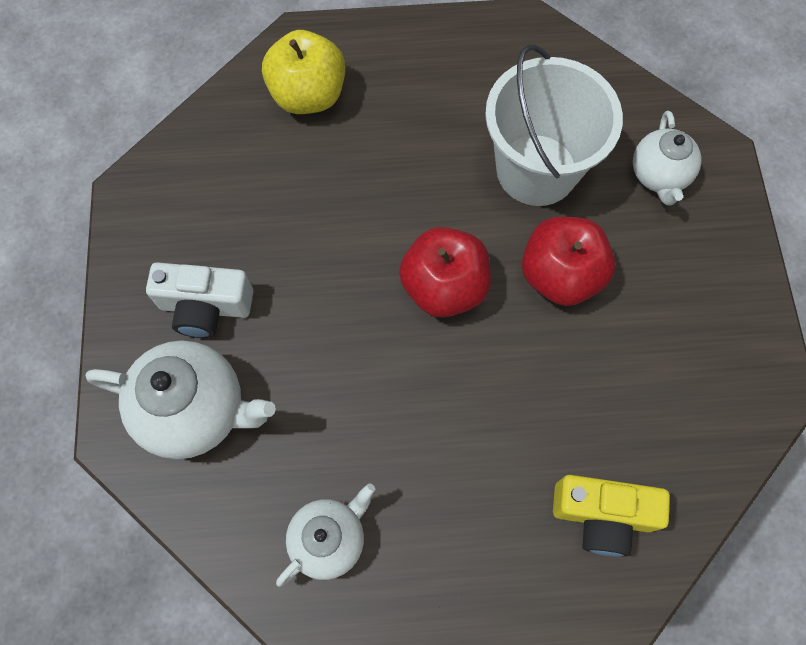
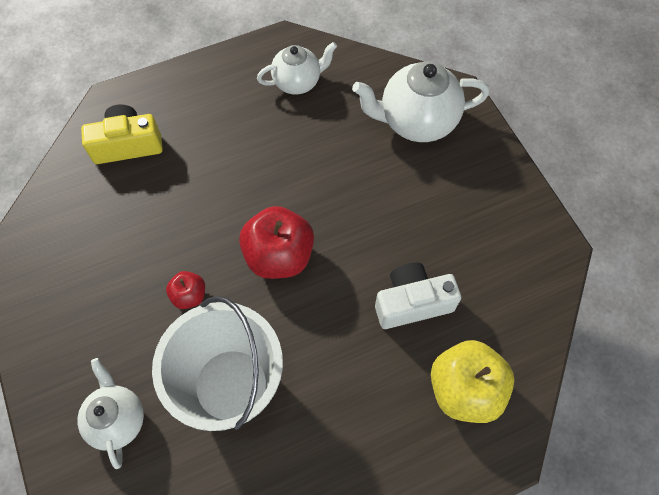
camera: 160 degrees right, 5 degrees down
(205, 307) = (448, 184): white camera -> white camera (412, 303)
(329, 539) = (297, 82): white teapot -> white teapot turned 135 degrees counterclockwise
(560, 275) = (189, 296): red apple -> red apple, size x0.51

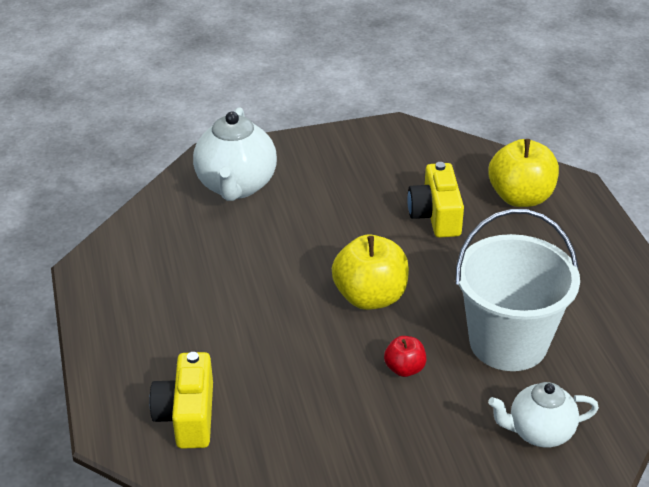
camera: 80 degrees left, 25 degrees down
(279, 256) = (370, 297): red apple -> yellow apple
(297, 82) = (151, 263): white teapot -> none
(412, 303) = (436, 215): white camera -> yellow camera

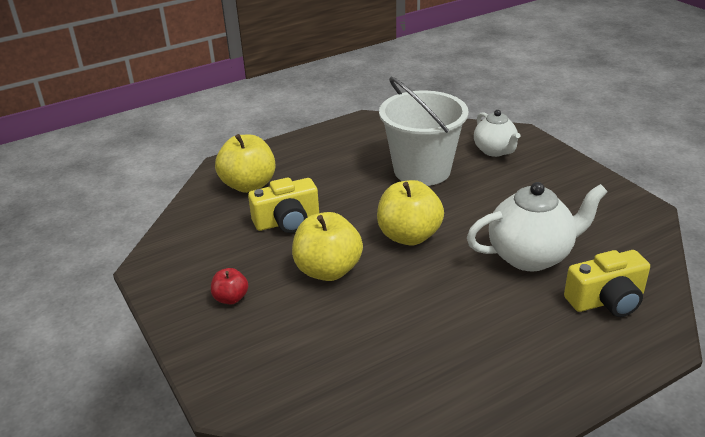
camera: 105 degrees left, 5 degrees down
(236, 186) = (279, 359): white teapot -> white teapot (531, 256)
(339, 230) = (328, 270): none -> yellow apple
(404, 369) = (477, 207): red apple -> red apple (231, 298)

